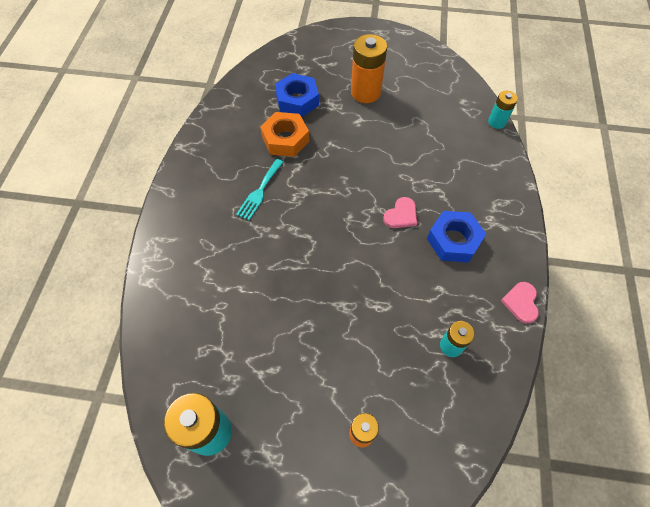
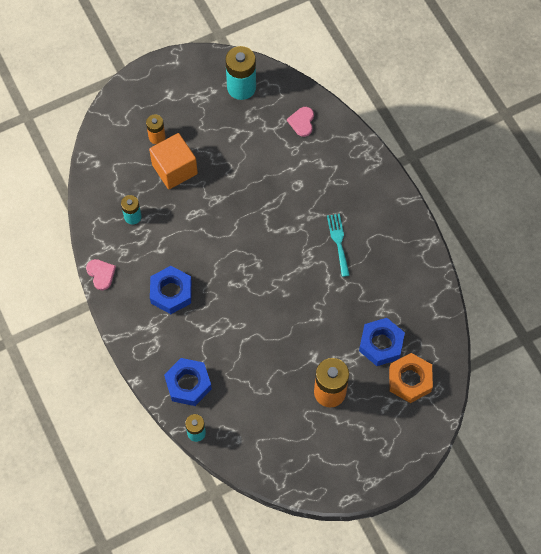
camera: 145 degrees right, 5 degrees up
(285, 139) = (358, 299): orange nut -> orange nut (410, 380)
(367, 373) = (174, 169): none -> orange cube
(401, 215) = (221, 289): pink heart -> pink heart (302, 122)
(483, 158) = (188, 384): none -> blue nut

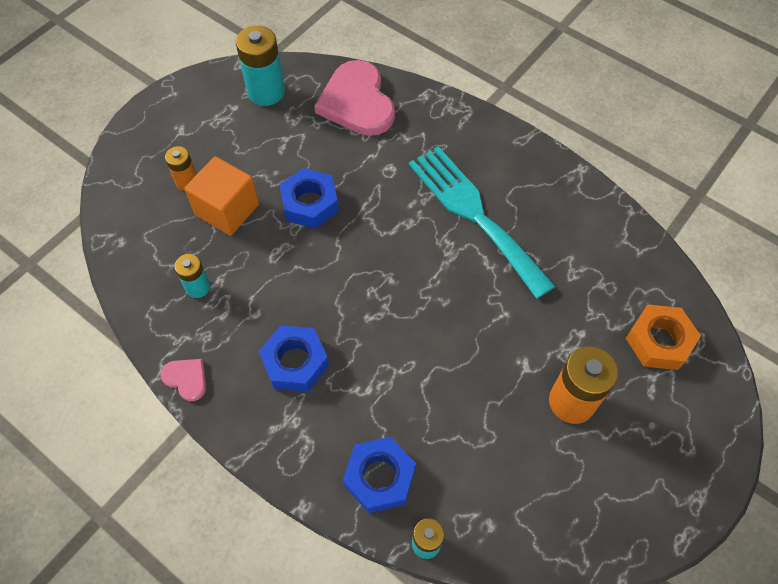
camera: 25 degrees left, 5 degrees down
(302, 122) = (357, 102): pink heart -> pink heart, size x2.21
(338, 242) = (474, 214): turquoise fork -> turquoise fork, size x2.16
(381, 344) = (597, 312): blue nut -> blue nut (310, 203)

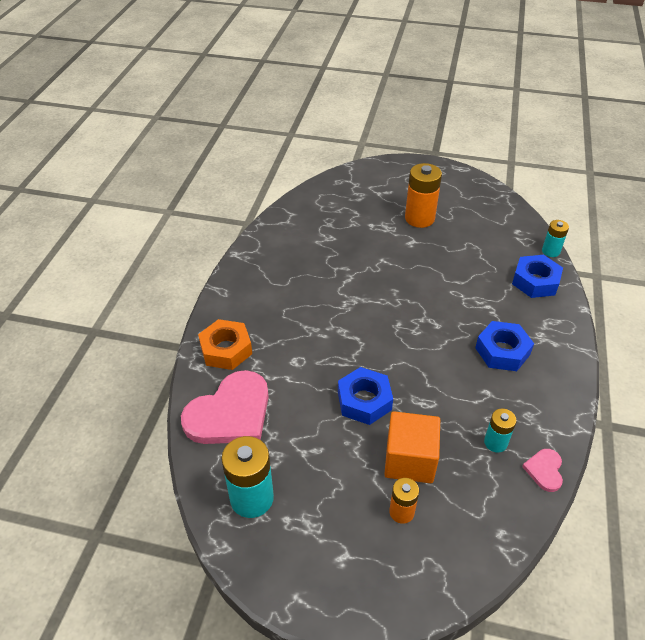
camera: 115 degrees left, 15 degrees down
(186, 379) = (569, 410): pink heart -> pink heart (544, 470)
(474, 214) = (310, 297): turquoise fork -> none
(659, 341) = (353, 194): orange nut -> orange nut (226, 349)

